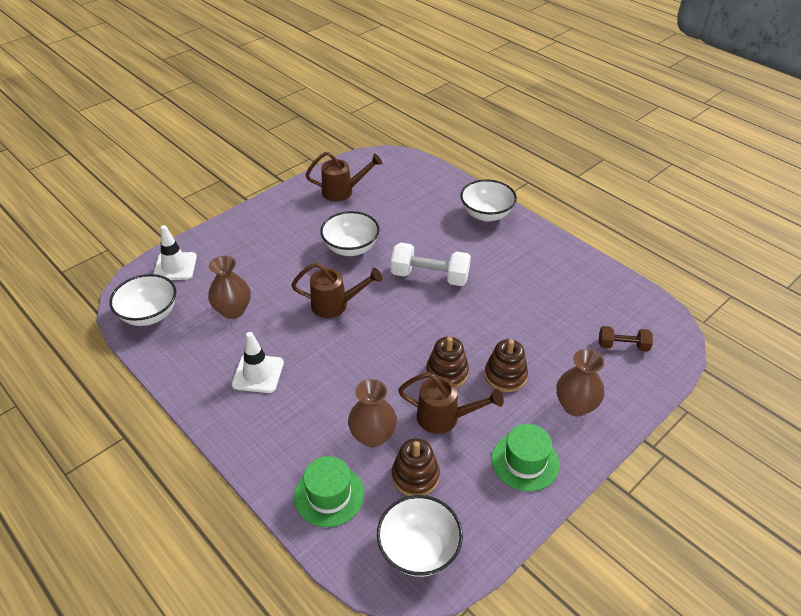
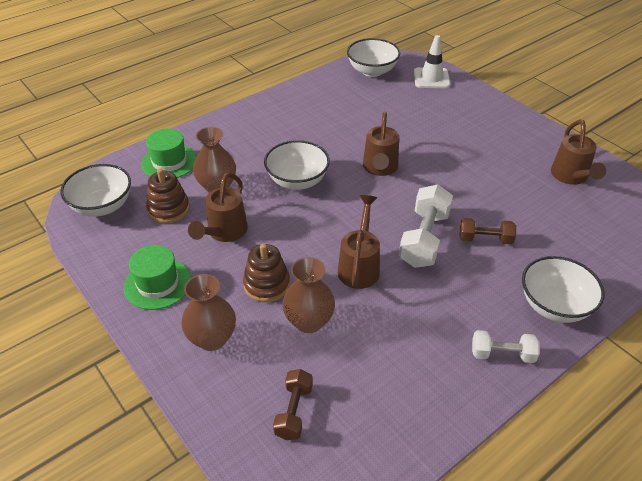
camera: 95 degrees right, 0 degrees up
(233, 310) = (375, 110): brown vase -> brown vase (309, 321)
(258, 374) = (299, 125): white traffic cone -> none
(351, 248) = (468, 181): white bowl -> white bowl (297, 181)
(424, 242) = (485, 239): none -> brown dumbbell
(447, 373) = (279, 239): brown stacking toy -> none
(469, 315) = (359, 266): none -> brown watering can
(536, 241) = (502, 354): none -> white dumbbell

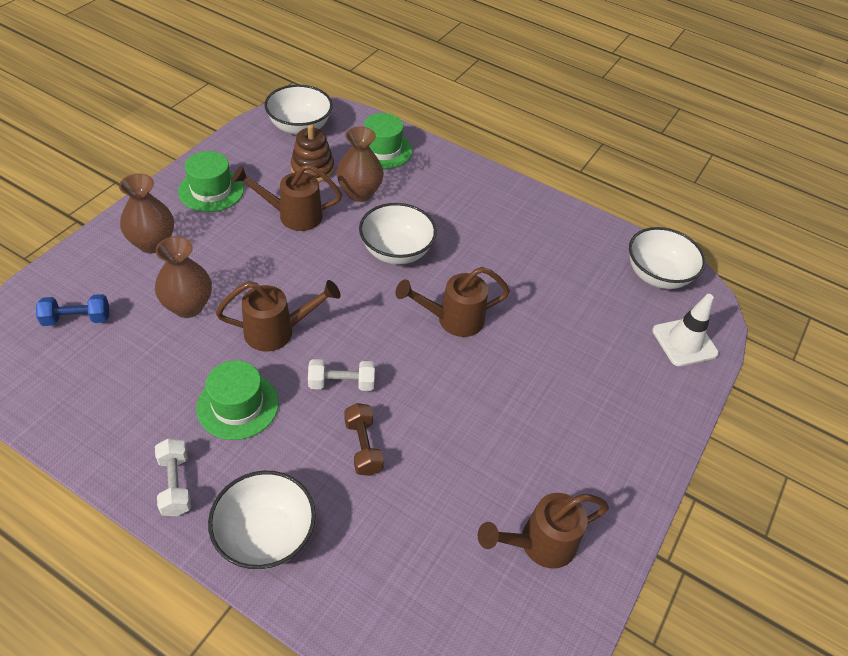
camera: 65 degrees right, 5 degrees up
(266, 284) = (230, 264): brown stacking toy -> none
(294, 411) = (77, 319): brown dumbbell -> blue dumbbell
(424, 239) = (341, 383): white dumbbell -> white dumbbell, size x0.59
(431, 303) = (238, 405): none -> green hat

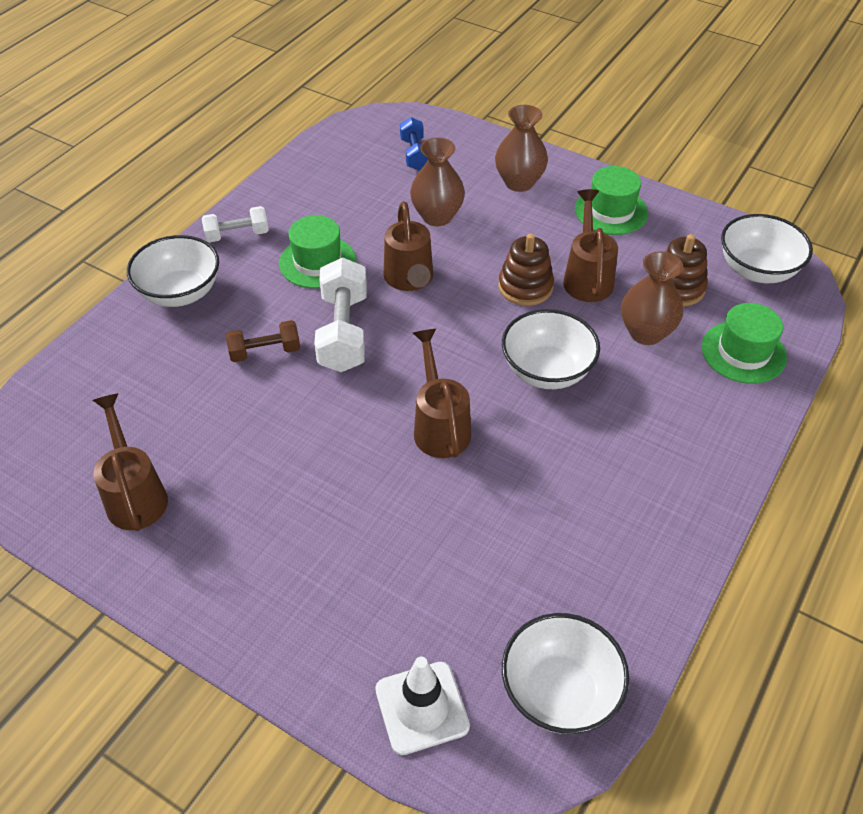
camera: 95 degrees right, 0 degrees up
(299, 254) = (525, 287): none -> brown stacking toy
(341, 383) = (343, 332): white dumbbell -> white dumbbell, size x1.68

